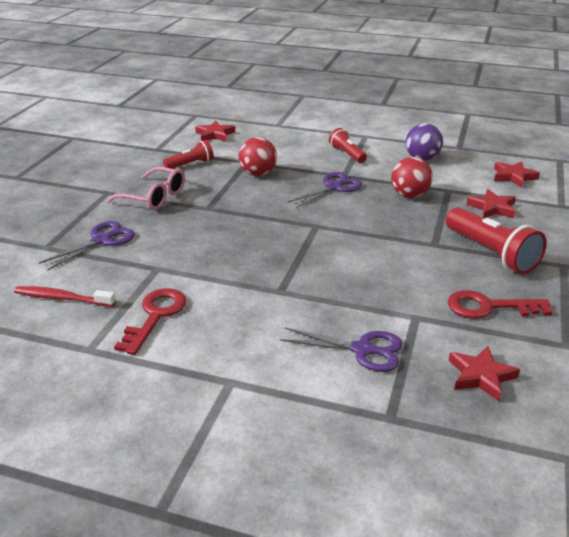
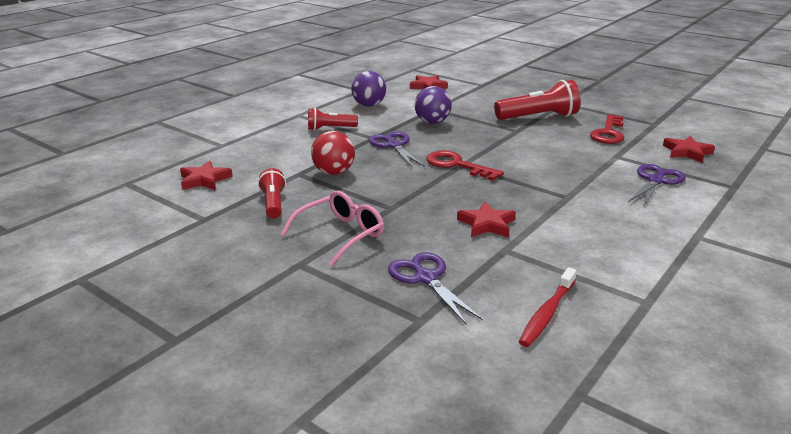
camera: 70 degrees left, 5 degrees down
(155, 316) = (595, 260): red key -> red key (457, 165)
(409, 195) = (432, 122): red ball -> purple ball
(492, 208) = (472, 103): red star -> red star (486, 224)

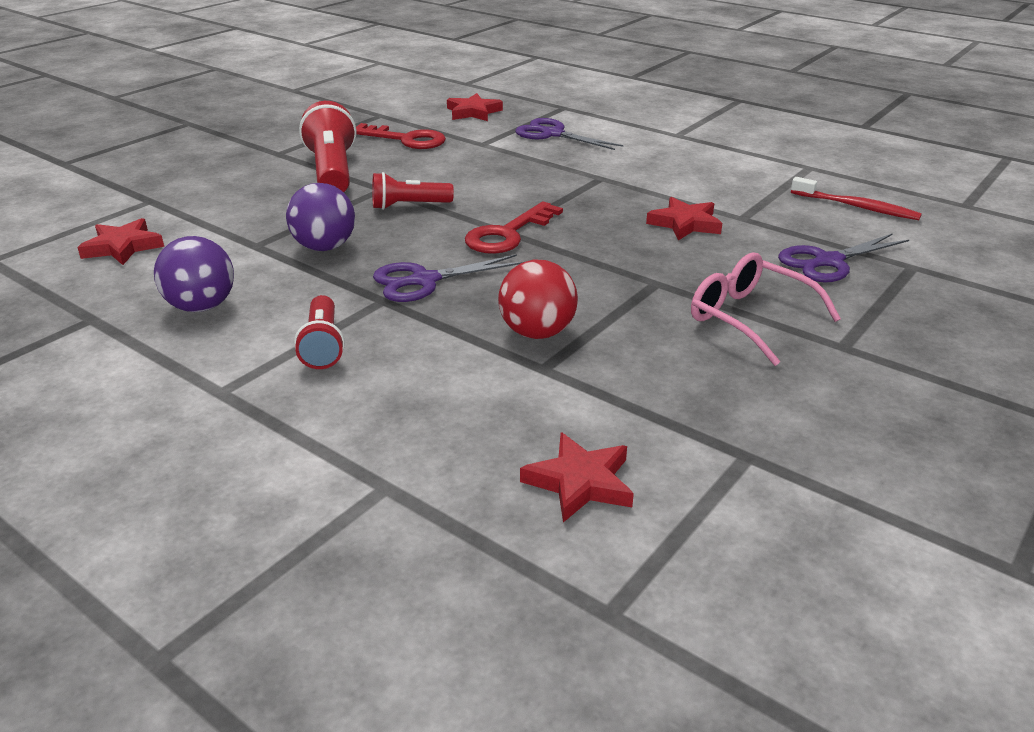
camera: 90 degrees left, 5 degrees up
(273, 204) = (668, 384): red flashlight -> red flashlight (409, 206)

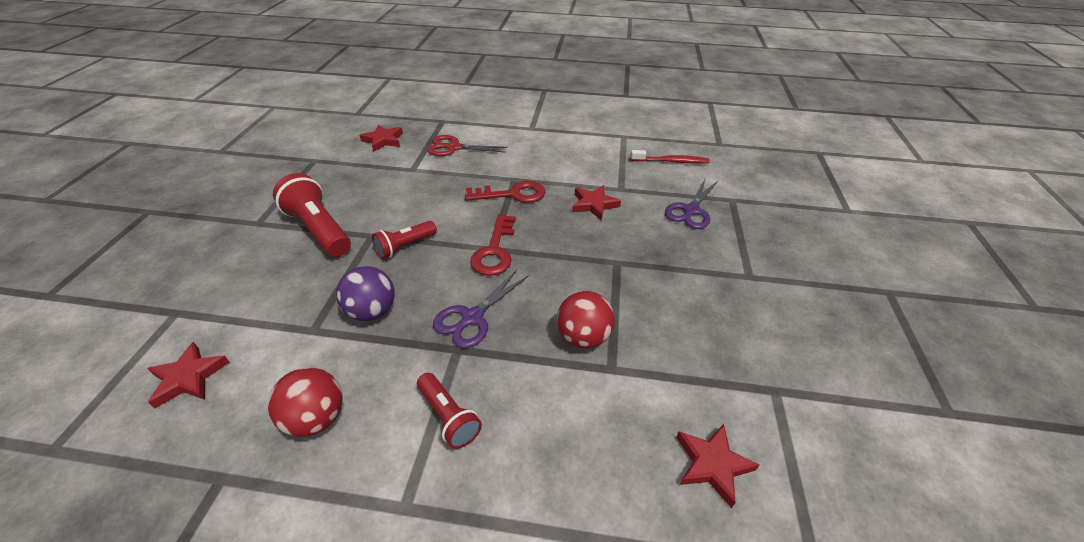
camera: 30 degrees left, 10 degrees up
(201, 307) = (316, 418): purple ball -> red ball
(406, 139) = (353, 180): red key -> red key (512, 194)
(552, 134) = (453, 147): purple scissors -> red scissors
(750, 318) = (689, 273): pink glasses -> none

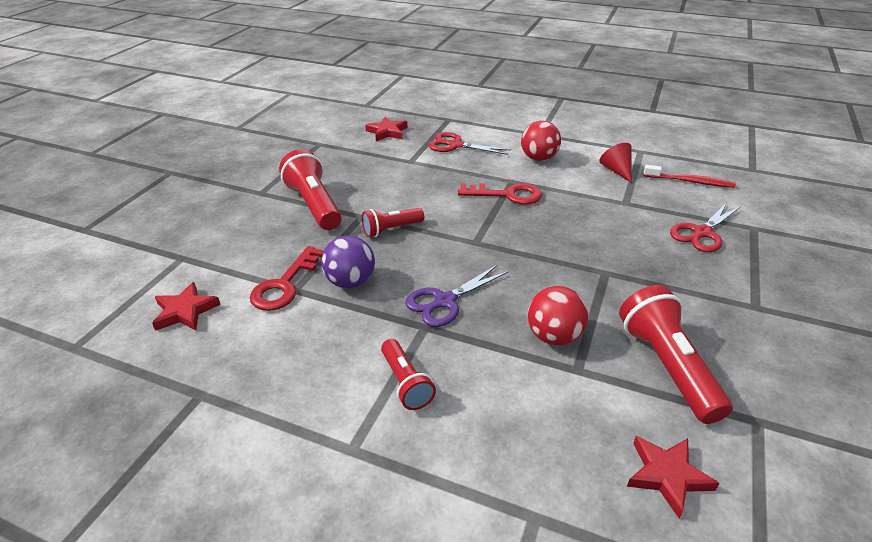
camera: 15 degrees right, 5 degrees down
(316, 418) = (287, 362): red ball -> red ball (538, 158)
(495, 251) = (478, 245): red key -> red key (285, 285)
(594, 204) = (592, 214): red star -> none
(607, 158) = (616, 170): none -> red cone
(689, 350) = (667, 366): none -> red flashlight
(691, 210) = (702, 233): purple scissors -> red scissors

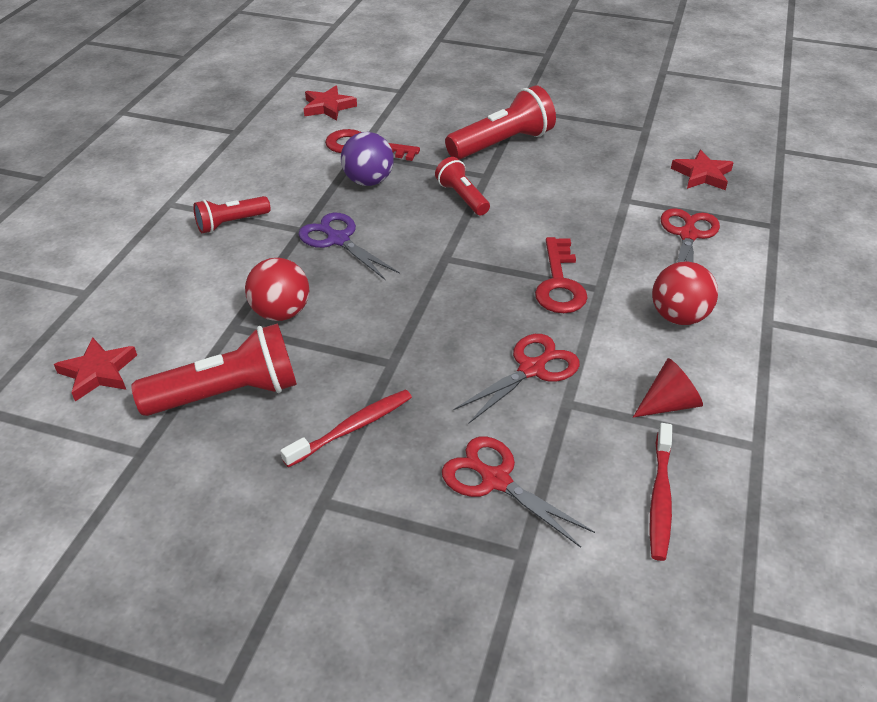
camera: 85 degrees right, 5 degrees up
(598, 212) = (532, 369): none -> red scissors
(680, 292) = (352, 428): none -> red toothbrush

